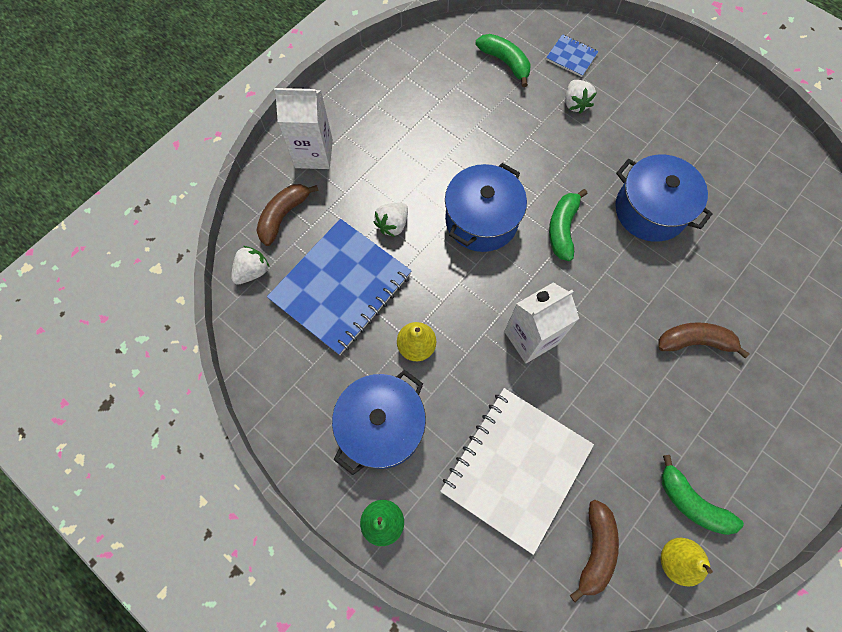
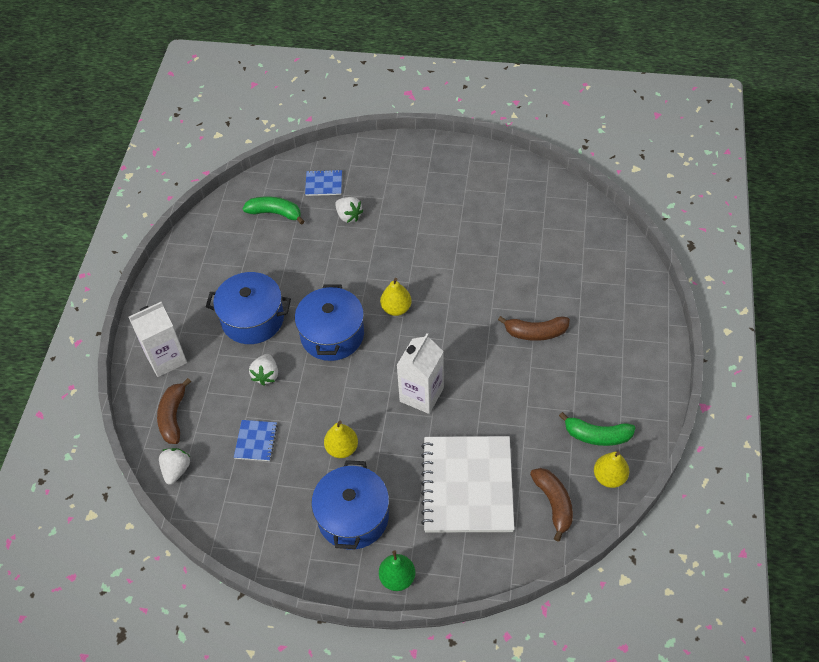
camera: 30 degrees left, 15 degrees down
(341, 287) = (256, 441): blue notebook -> blue notebook, size x0.43
(562, 229) = (396, 308): green banana -> yellow pear
(650, 210) = (450, 262): blue pot -> blue pot (252, 319)
(694, 341) = (535, 332): brown banana -> brown banana turned 150 degrees counterclockwise

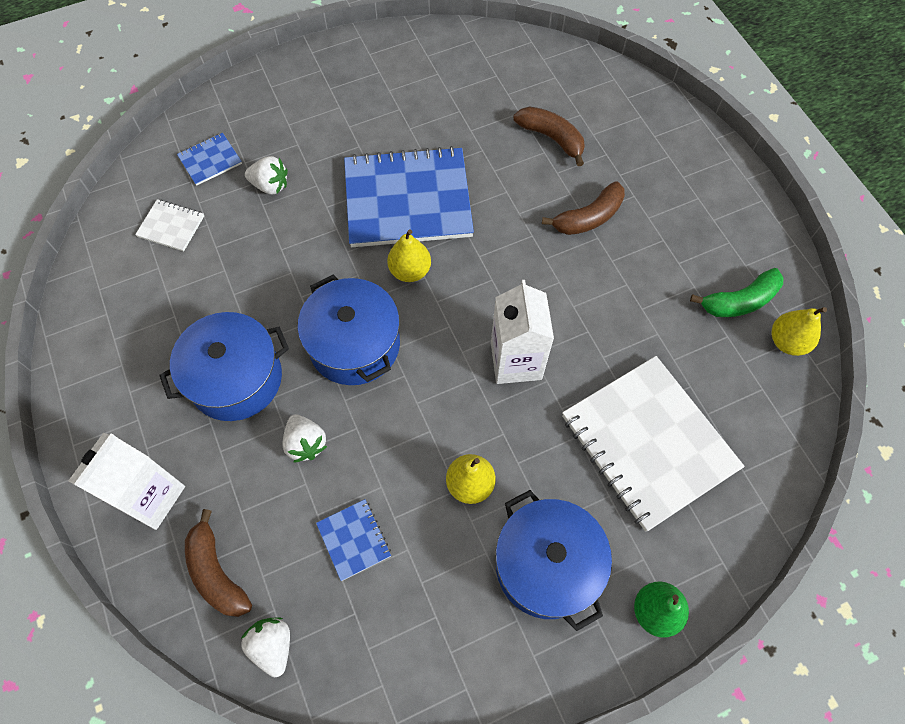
camera: 35 degrees left, 10 degrees up
(275, 213) = (171, 226): green banana -> white notebook
(426, 265) = (407, 200): none -> blue notebook
(553, 503) = (755, 407): brown banana -> brown banana (551, 138)

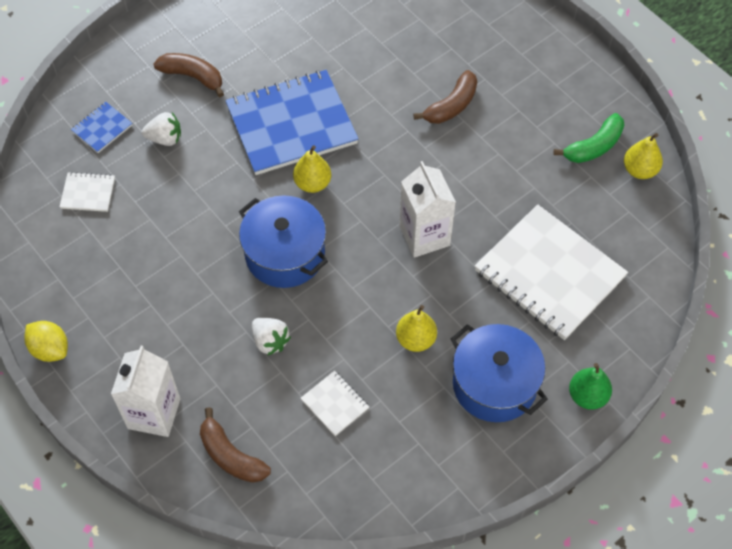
camera: 15 degrees left, 5 degrees down
(69, 391) = (50, 349): none -> yellow lemon
(236, 378) = (192, 305): blue pot -> none
(273, 646) = (295, 497): white strawberry -> none
(354, 540) = (335, 404): blue notebook -> white notebook
(551, 138) = (400, 44): brown banana -> brown banana (192, 76)

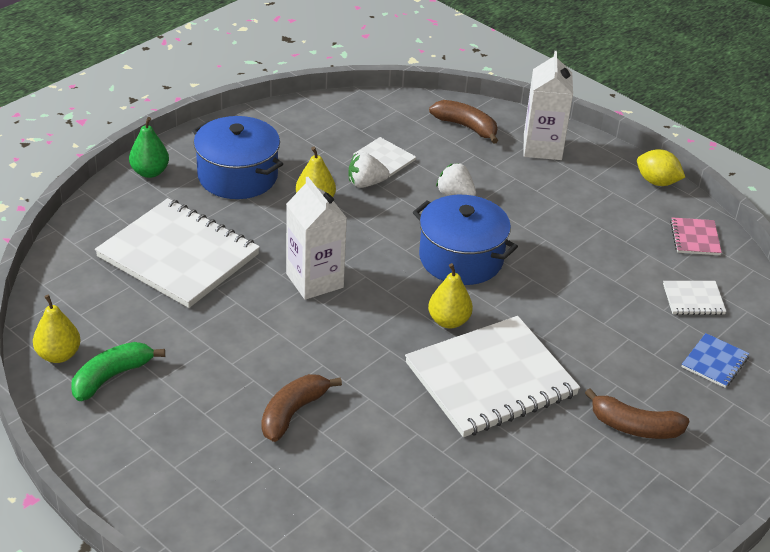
camera: 170 degrees right, 20 degrees down
(49, 266) = (695, 238): none -> pink notebook
(165, 138) = (635, 356): white strawberry -> white strawberry (366, 183)
(291, 124) = (491, 379): blue notebook -> white notebook

